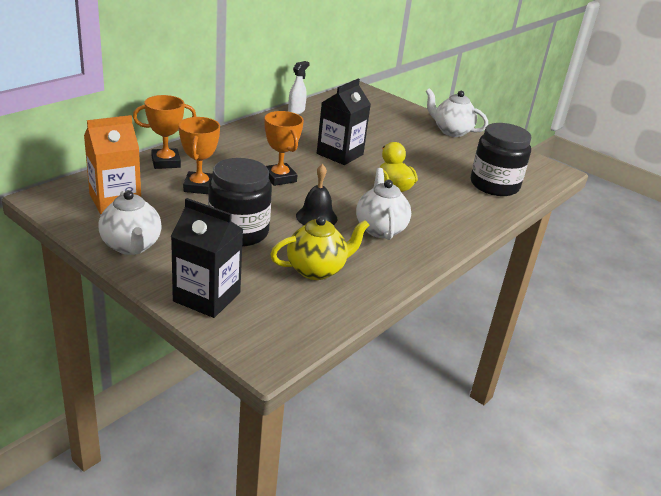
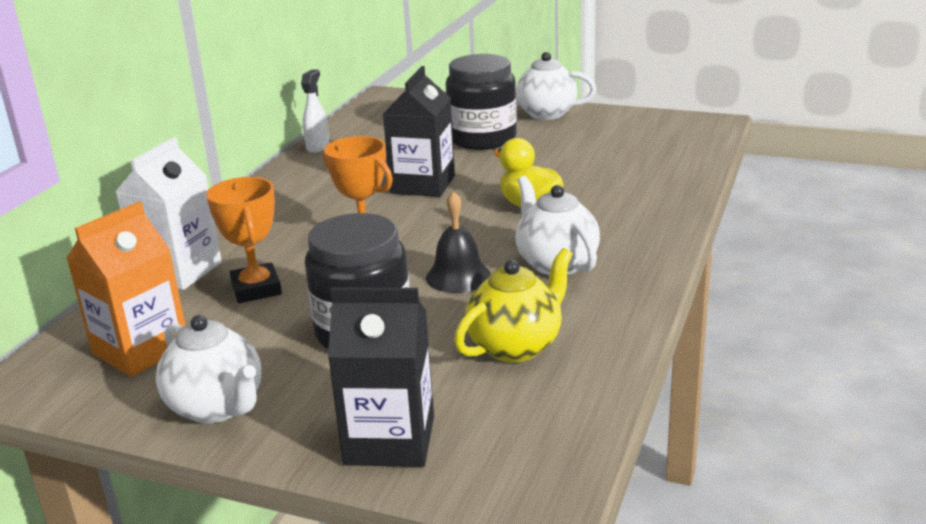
camera: 15 degrees left, 5 degrees down
(166, 162) = (179, 271): orange trophy -> white carton
(494, 185) = (653, 163): black jar -> black jar (482, 139)

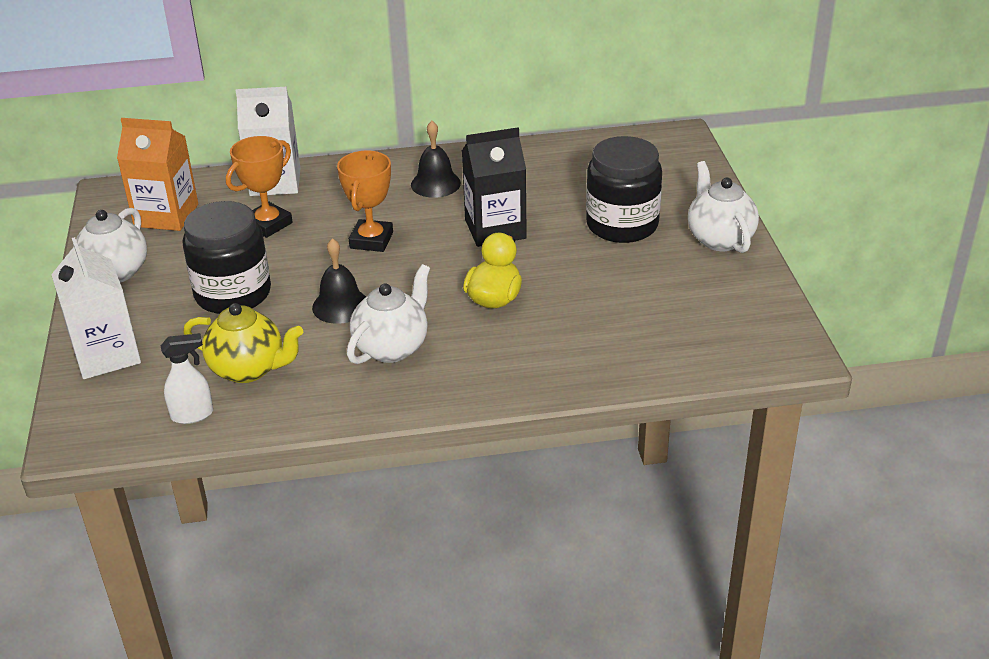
camera: 60 degrees right, 10 degrees up
(311, 194) = (435, 184): none -> black bell
(318, 147) = (531, 148): white spray bottle -> white spray bottle (193, 415)
(389, 440) = (106, 355): black carton -> white carton

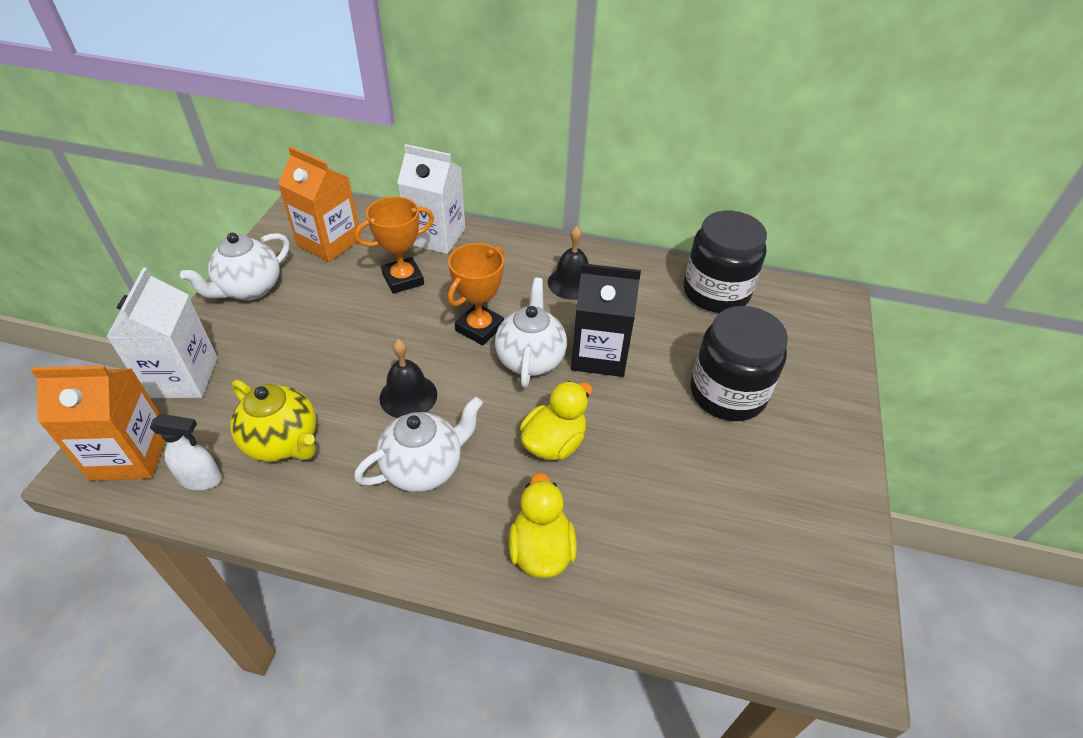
camera: 20 degrees right, 10 degrees up
(107, 420) = (130, 454): none -> orange carton
(233, 294) = (327, 346): black jar -> black jar (716, 292)
(528, 367) = (541, 550): none -> yellow duck
(719, 239) = (825, 449): white teapot -> white teapot (530, 359)

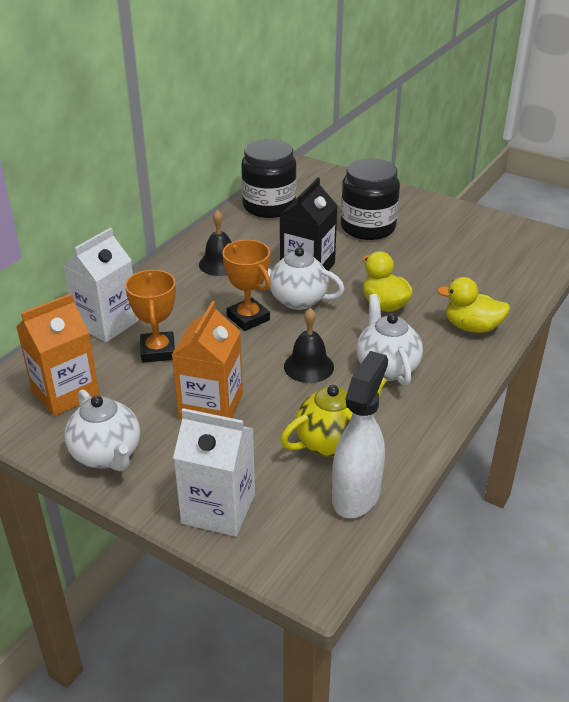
camera: 70 degrees left, 10 degrees down
(130, 454) = (309, 546): orange carton -> orange carton (211, 406)
(201, 479) = (356, 495): white spray bottle -> white spray bottle, size x1.72

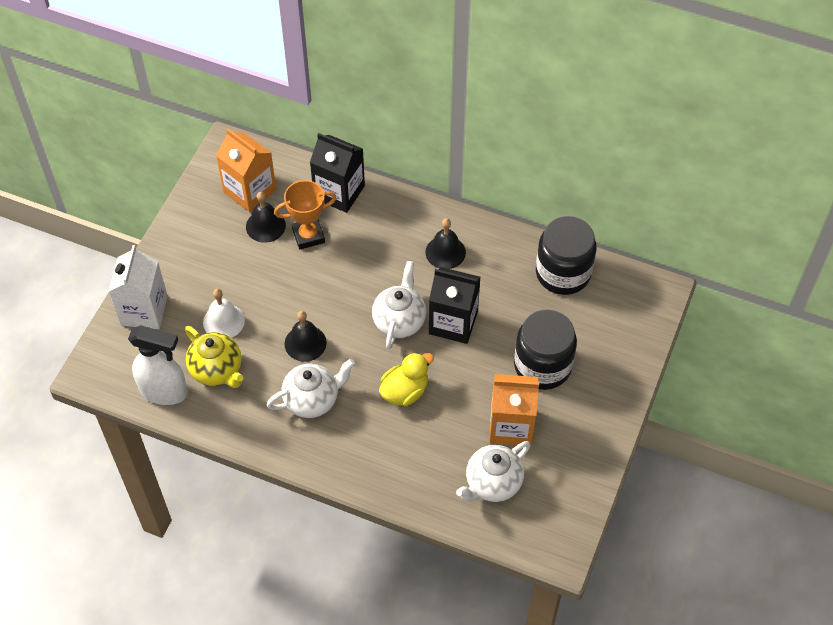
camera: 80 degrees right, 20 degrees up
(107, 323) = (339, 192): white carton -> black carton
(107, 455) = (187, 234): white teapot -> white teapot (492, 483)
(127, 383) = (265, 226): none -> black bell
(211, 406) = (247, 285): orange carton -> orange carton (511, 426)
(248, 318) = (364, 289): orange trophy -> none
(259, 431) = (223, 321): none -> white bell
(472, 327) = (383, 465): yellow duck -> none

